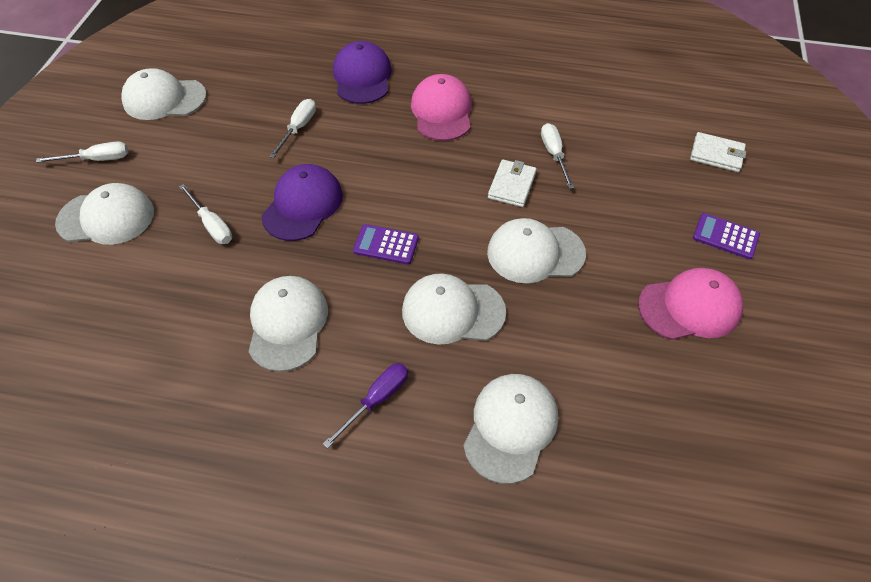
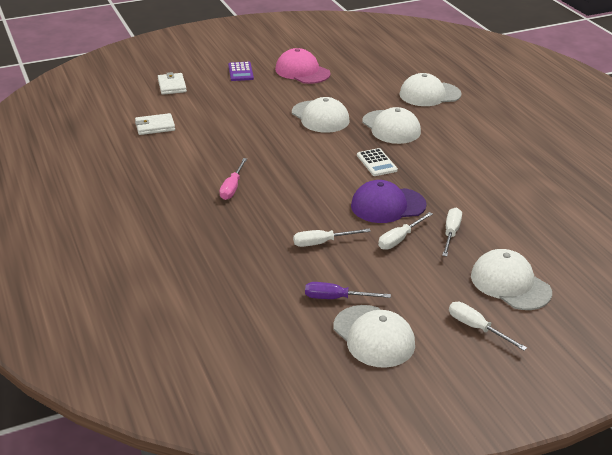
camera: 125 degrees left, 20 degrees down
(287, 324) = (470, 171): white cap -> none
(362, 77) = (229, 240): purple cap -> none
(377, 400) = (468, 129): purple screwdriver -> purple screwdriver (336, 298)
(386, 245) = (376, 163): purple calculator -> white calculator
(442, 111) = (232, 188): pink cap -> pink screwdriver
(511, 185) = (276, 139): white wallet -> white wallet (155, 126)
(554, 155) = (230, 133): white screwdriver -> white screwdriver (399, 239)

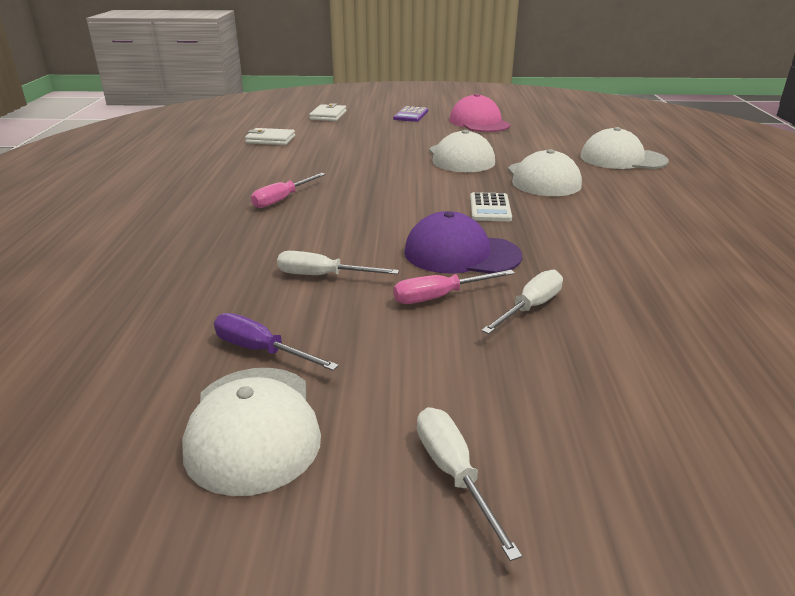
camera: 25 degrees right, 5 degrees down
(399, 239) = (440, 297): white screwdriver -> pink screwdriver
(510, 284) = (582, 411): white cap -> none

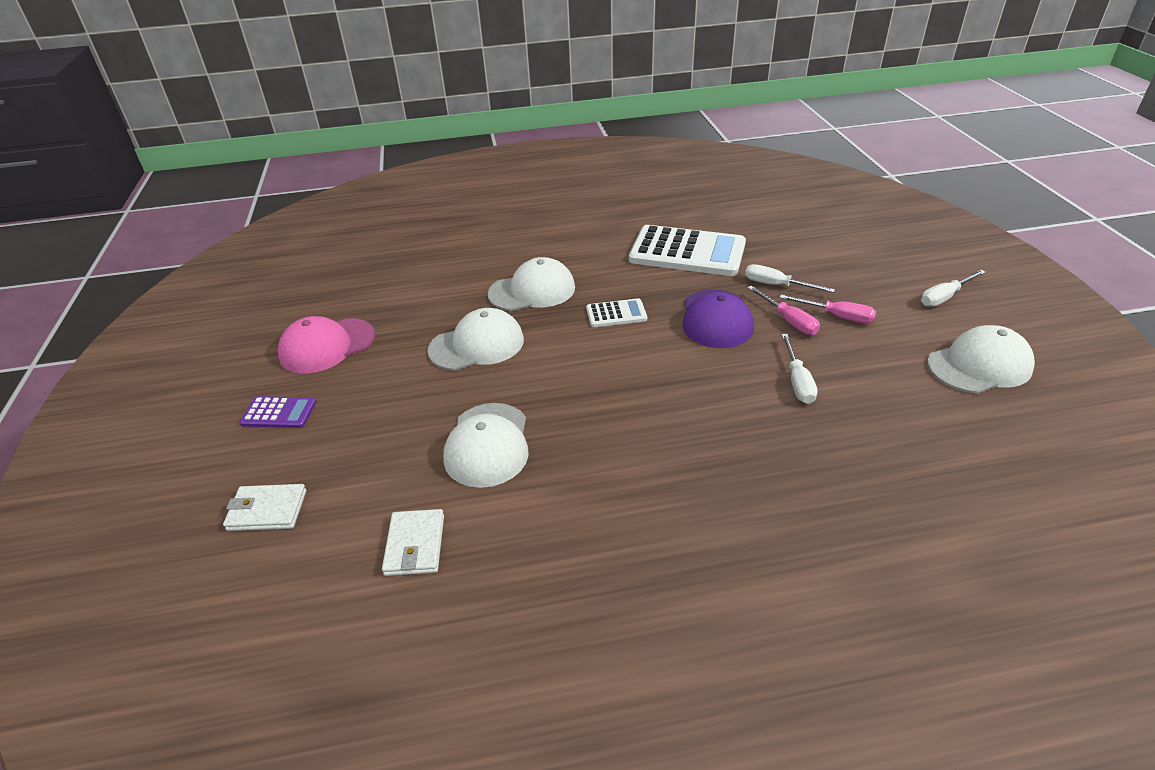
camera: 100 degrees left, 10 degrees up
(261, 350) = (914, 384): purple screwdriver -> none
(282, 199) = (651, 455): pink screwdriver -> pink screwdriver (837, 316)
(622, 159) = (463, 251): white cap -> white cap (487, 445)
(628, 261) = (687, 252): none -> white calculator

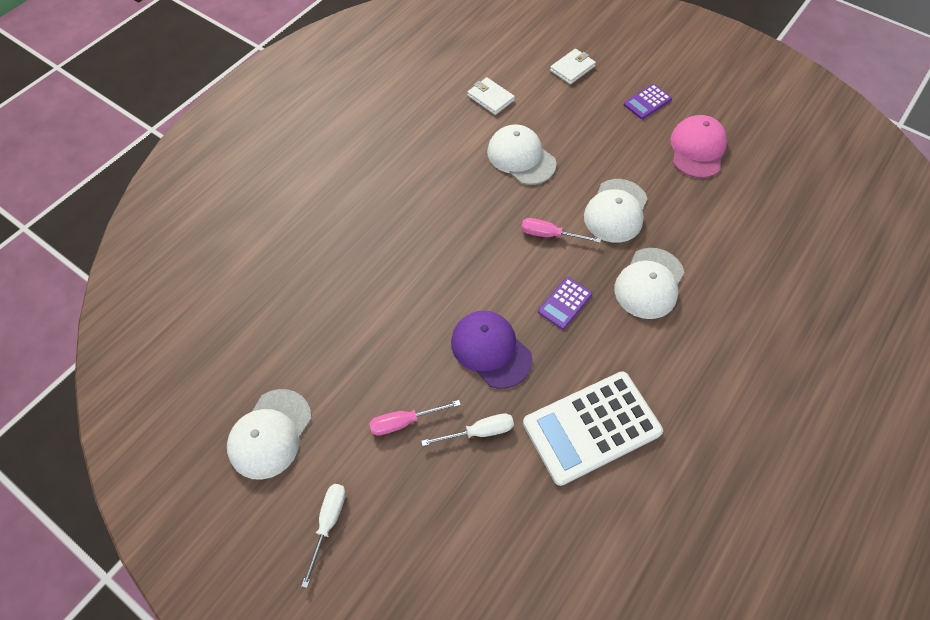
camera: 135 degrees right, 20 degrees up
(616, 314) = (565, 303): white calculator -> purple calculator
(788, 321) = (437, 387): pink screwdriver -> pink screwdriver (549, 235)
(797, 381) = (389, 323): white screwdriver -> none

